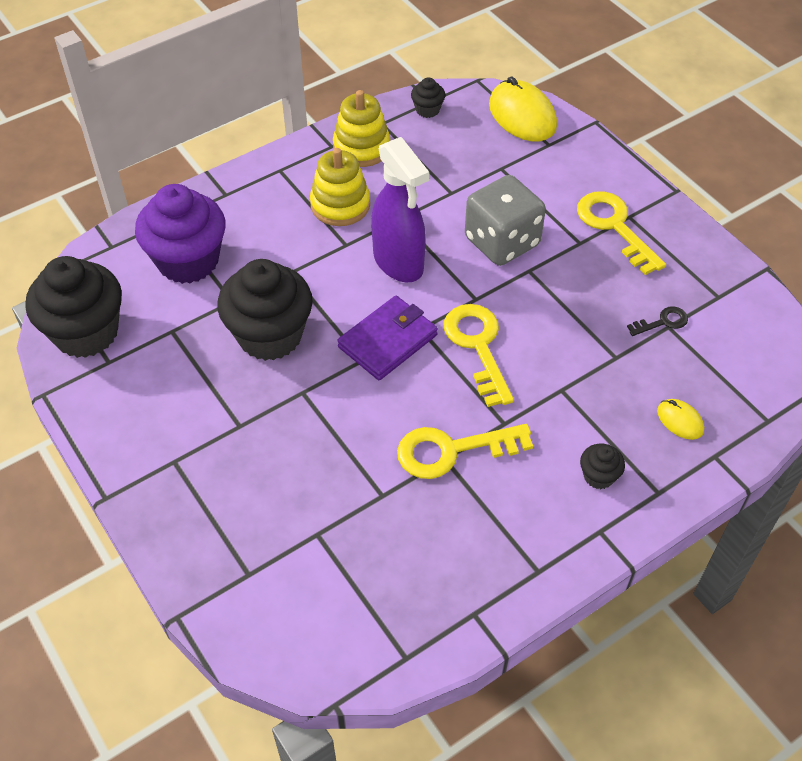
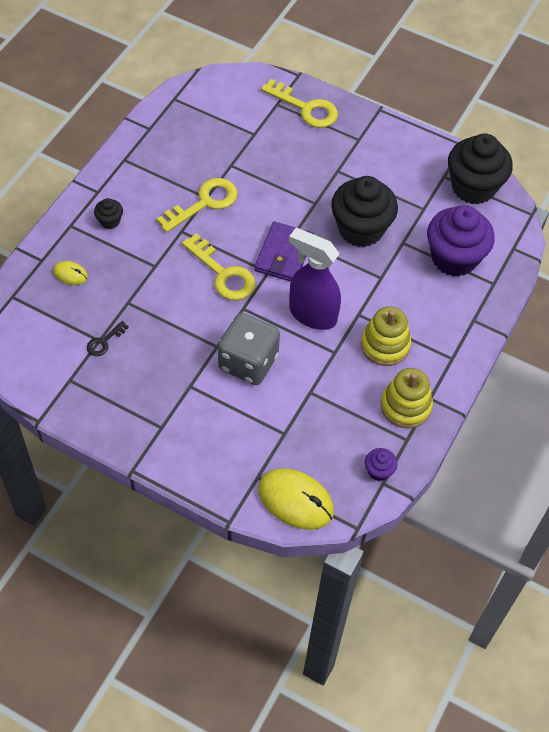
camera: 150 degrees right, 5 degrees up
(427, 110) = (379, 471): black cupcake -> purple cupcake
(614, 226) = (169, 411): yellow key -> yellow key (306, 108)

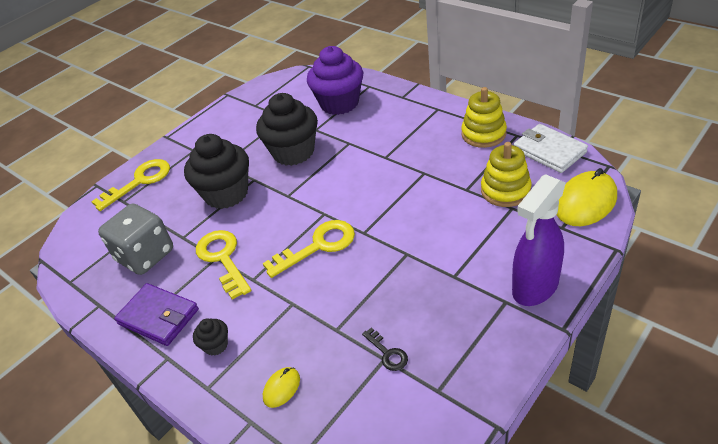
camera: 70 degrees left, 15 degrees down
(248, 362) = (429, 230): grey dice -> grey dice (145, 255)
(284, 254) = (307, 201): purple wallet -> purple wallet (158, 317)
(312, 314) = (380, 185): purple spray bottle -> purple spray bottle (534, 287)
(379, 471) = (549, 151): purple cupcake -> white wallet
(385, 345) = (420, 143): yellow stacking toy -> yellow stacking toy (505, 190)
(473, 187) = (272, 91): black cupcake -> black cupcake (226, 194)

